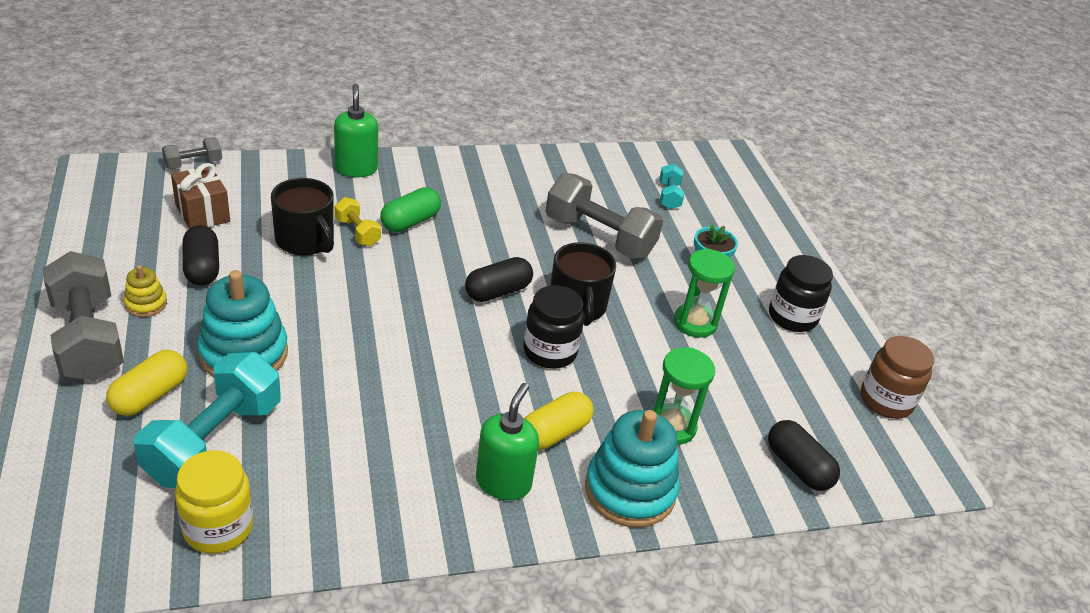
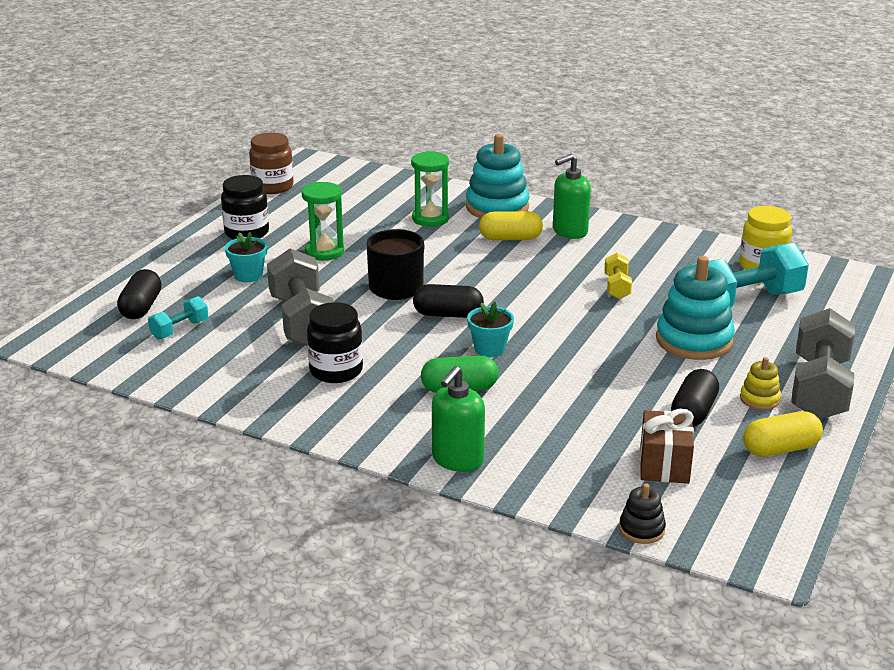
camera: 135 degrees left, 10 degrees down
(150, 395) = (780, 338): yellow capsule -> yellow capsule (780, 449)
(193, 164) = (641, 529): grey dumbbell -> black stacking toy
(305, 240) = (577, 404): black mug -> none
(357, 232) = (520, 396): yellow dumbbell -> yellow dumbbell (617, 287)
(424, 268) = (489, 349): none -> turquoise flower pot
(550, 352) = (457, 271): black jar -> black jar (336, 371)
(798, 467) = (382, 185): black capsule -> black capsule (141, 307)

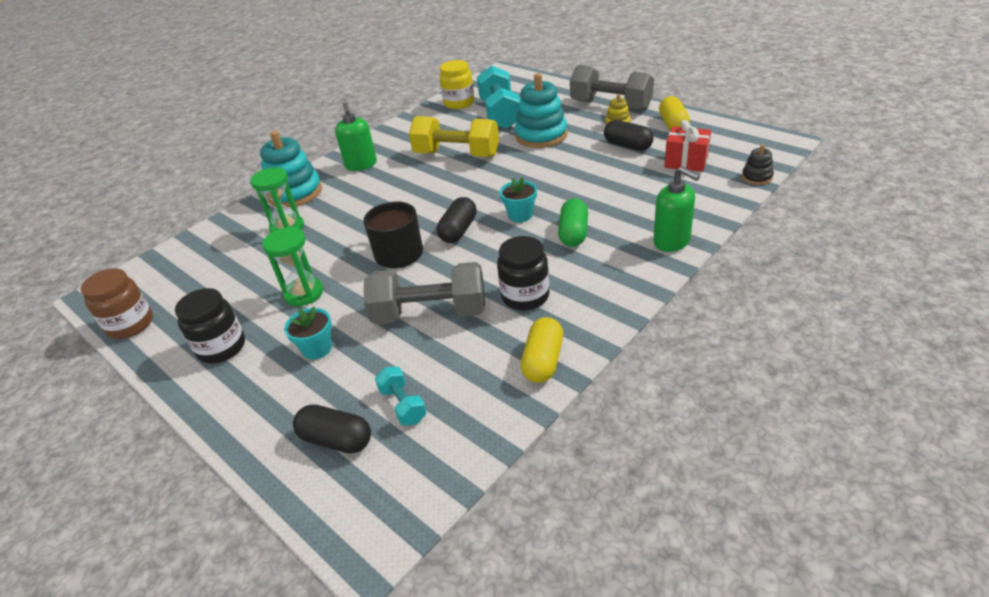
camera: 70 degrees left, 10 degrees up
(510, 238) = (353, 191): yellow capsule -> yellow capsule (543, 361)
(617, 287) = (457, 155): yellow dumbbell -> yellow dumbbell, size x2.04
(664, 465) = (686, 162): brown gift -> red gift

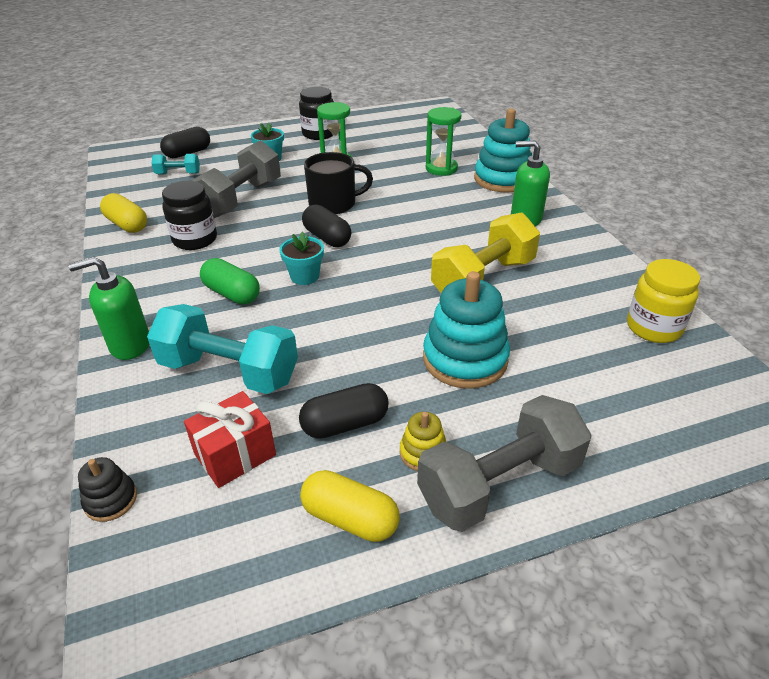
camera: 115 degrees right, 0 degrees up
(130, 325) = (385, 113): brown jar -> none
(500, 114) = (576, 351): turquoise dumbbell -> turquoise dumbbell (229, 371)

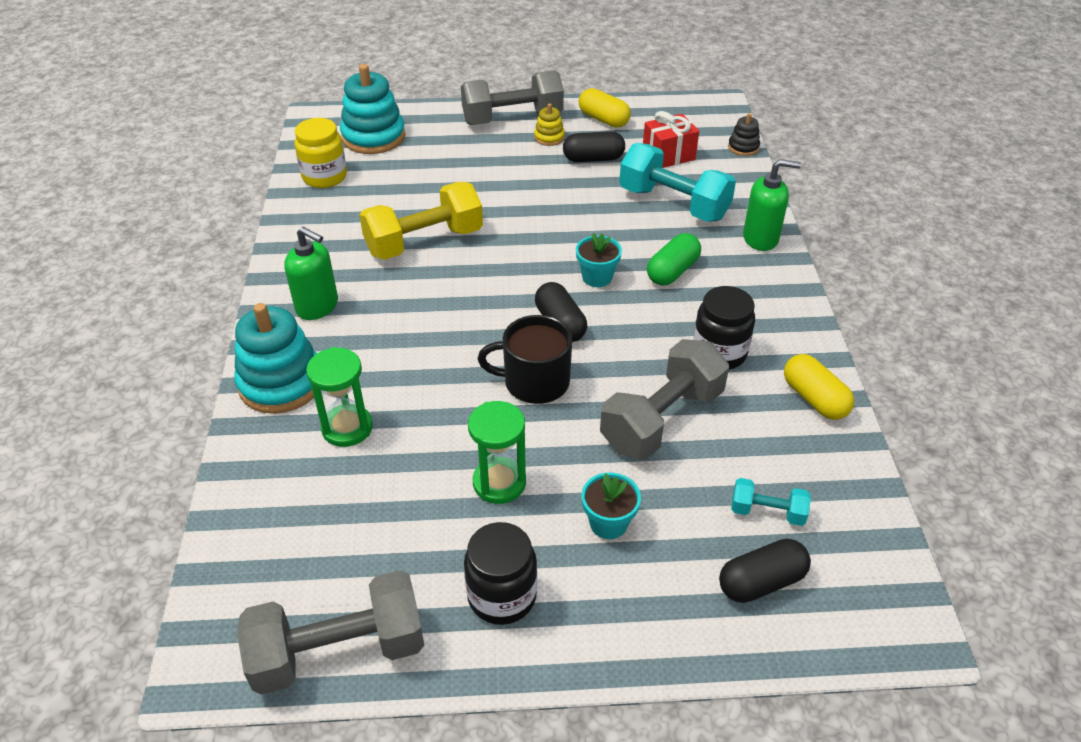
camera: 165 degrees left, 5 degrees up
(232, 294) = (672, 271): green capsule -> green capsule turned 75 degrees clockwise
(383, 115) = (339, 651): none -> grey dumbbell
(465, 359) = (488, 181): turquoise stacking toy -> turquoise stacking toy (373, 137)

